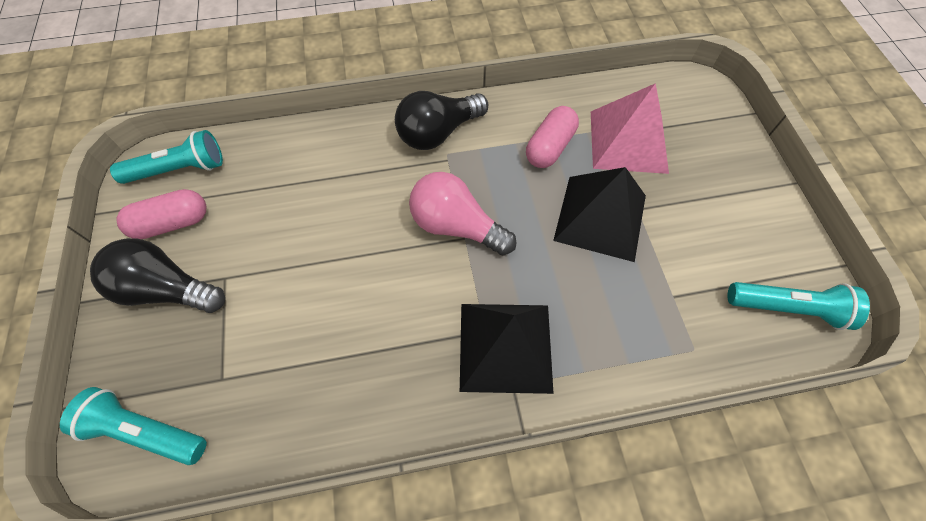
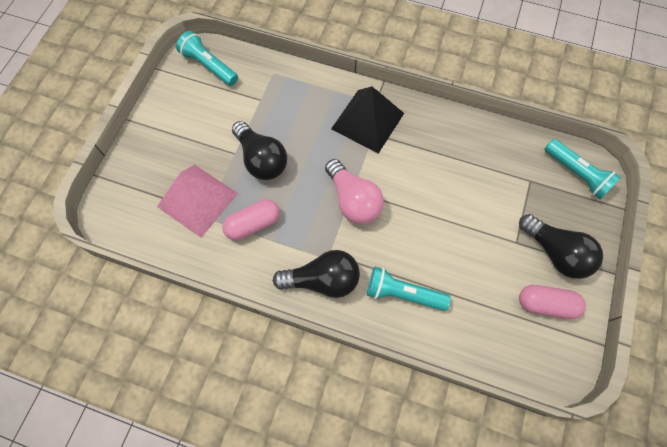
camera: 150 degrees left, 5 degrees up
(179, 169) = (534, 354): turquoise flashlight -> turquoise flashlight (402, 293)
(600, 217) = (261, 159): black pyramid -> black light bulb

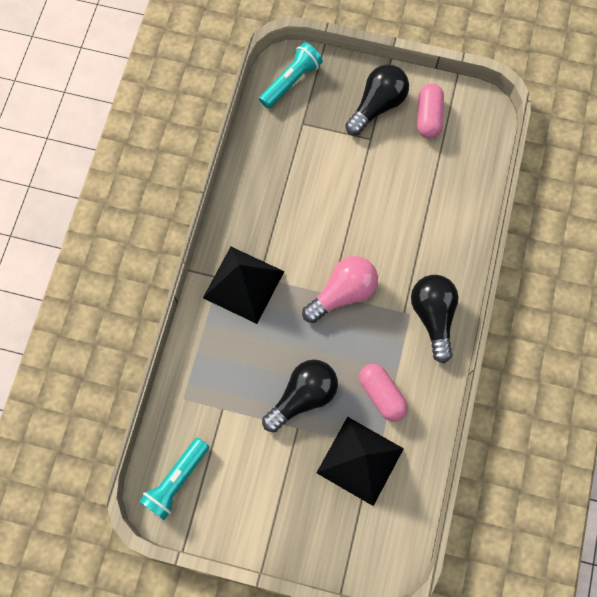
camera: 95 degrees left, 5 degrees up
(197, 200) = (360, 460): pink pyramid -> black pyramid
(402, 293) = (436, 240): turquoise flashlight -> none

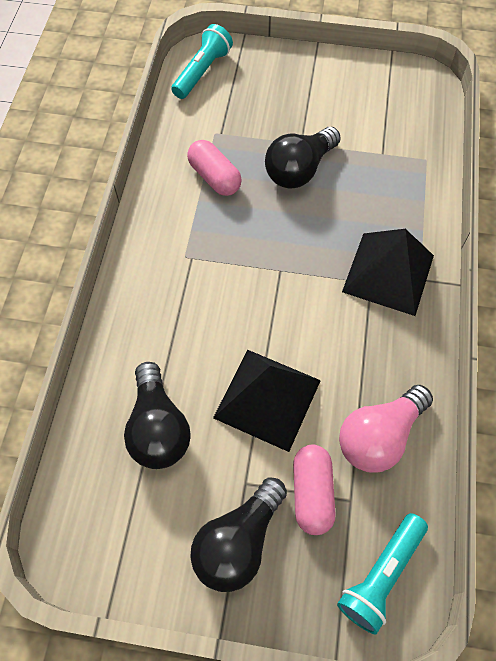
camera: 175 degrees right, 10 degrees down
(176, 480) = (413, 96): turquoise flashlight -> turquoise flashlight (202, 72)
(343, 293) = (266, 273): pink light bulb -> pink light bulb (379, 436)
(360, 460) = (234, 122): black pyramid -> black pyramid (267, 399)
(428, 117) = (158, 528): pink capsule -> pink capsule (312, 493)
(433, 316) = (157, 256): black light bulb -> black light bulb (158, 428)

